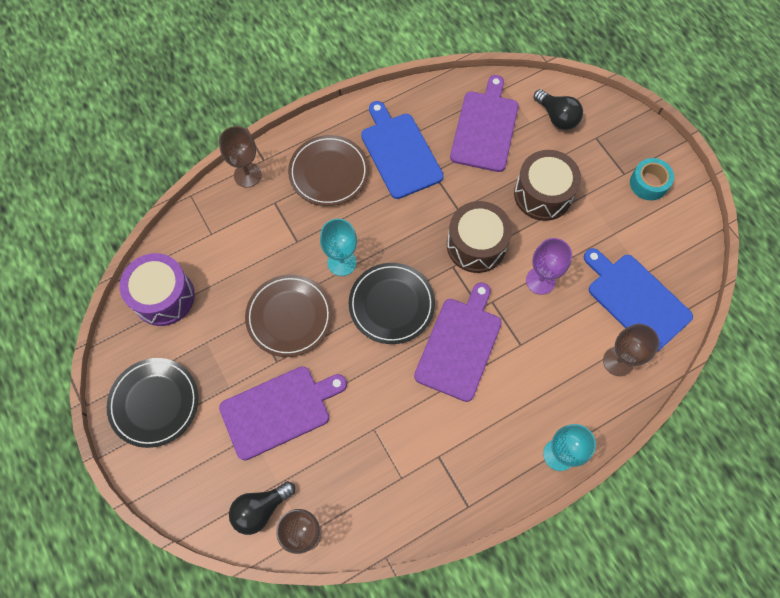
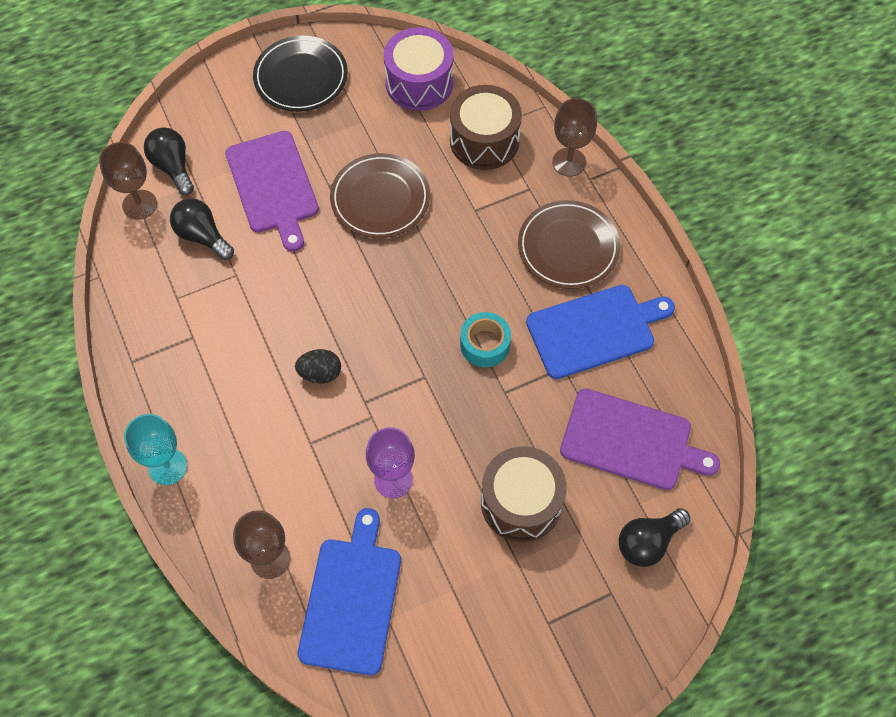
camera: 95 degrees right, 5 degrees down
(336, 466) = (202, 236): none -> black light bulb
(342, 262) = (443, 255): turquoise goblet -> none
(391, 304) = (382, 304): black plate -> none
(460, 345) = (320, 373): purple cutting board -> black egg
(476, 245) = (452, 407): brown drum -> brown drum (484, 141)
(636, 299) = (351, 599): blue cutting board -> blue cutting board turned 45 degrees counterclockwise
(648, 183) = (530, 656): turquoise tape -> turquoise tape (485, 344)

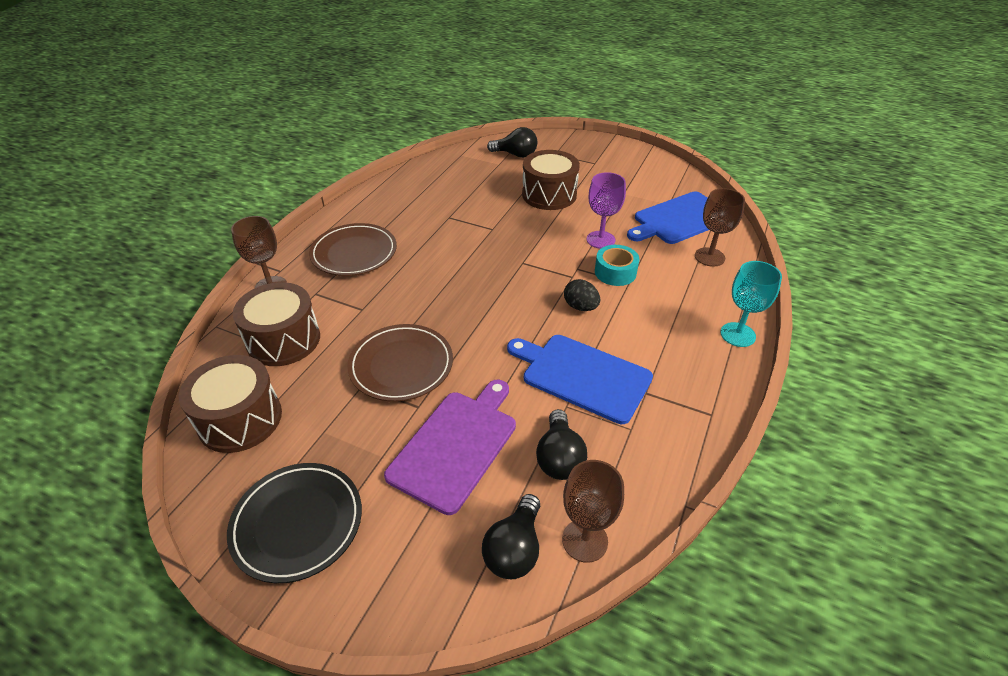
camera: 130 degrees left, 20 degrees down
(419, 83) = (240, 419): purple drum -> brown drum
(485, 344) = (469, 251): turquoise tape -> turquoise tape (615, 272)
(595, 330) = (409, 217): blue cutting board -> blue cutting board (582, 376)
(631, 441) = (467, 179): purple cutting board -> none

